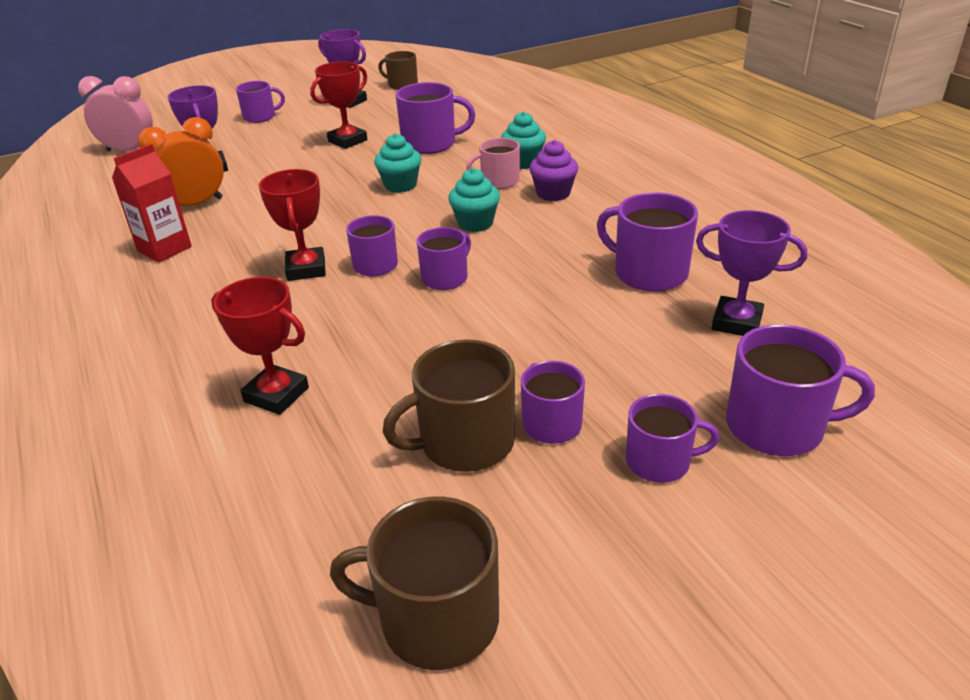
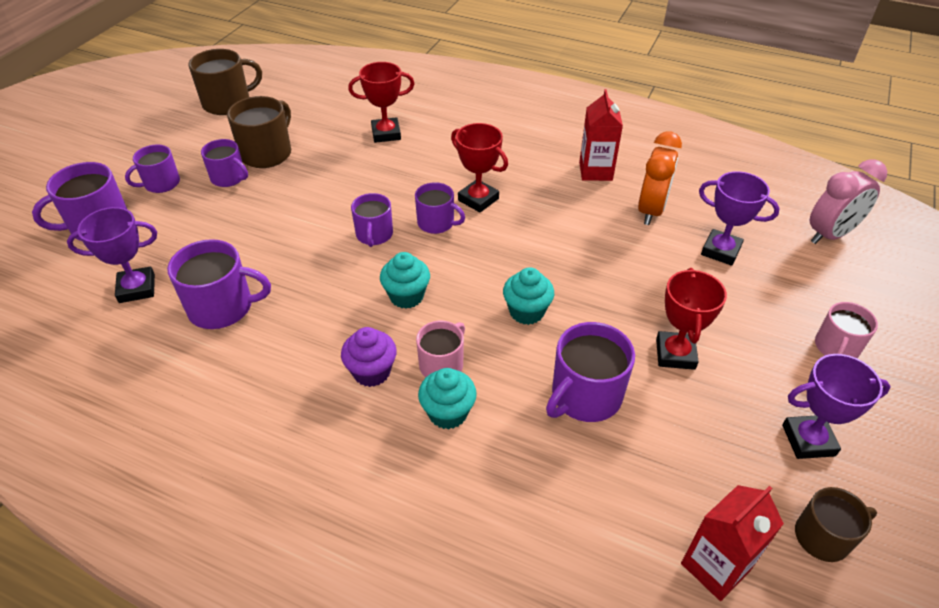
camera: 140 degrees right, 10 degrees up
(260, 117) = (836, 348): purple mug -> pink mug
(462, 92) = (715, 567): none -> red carton

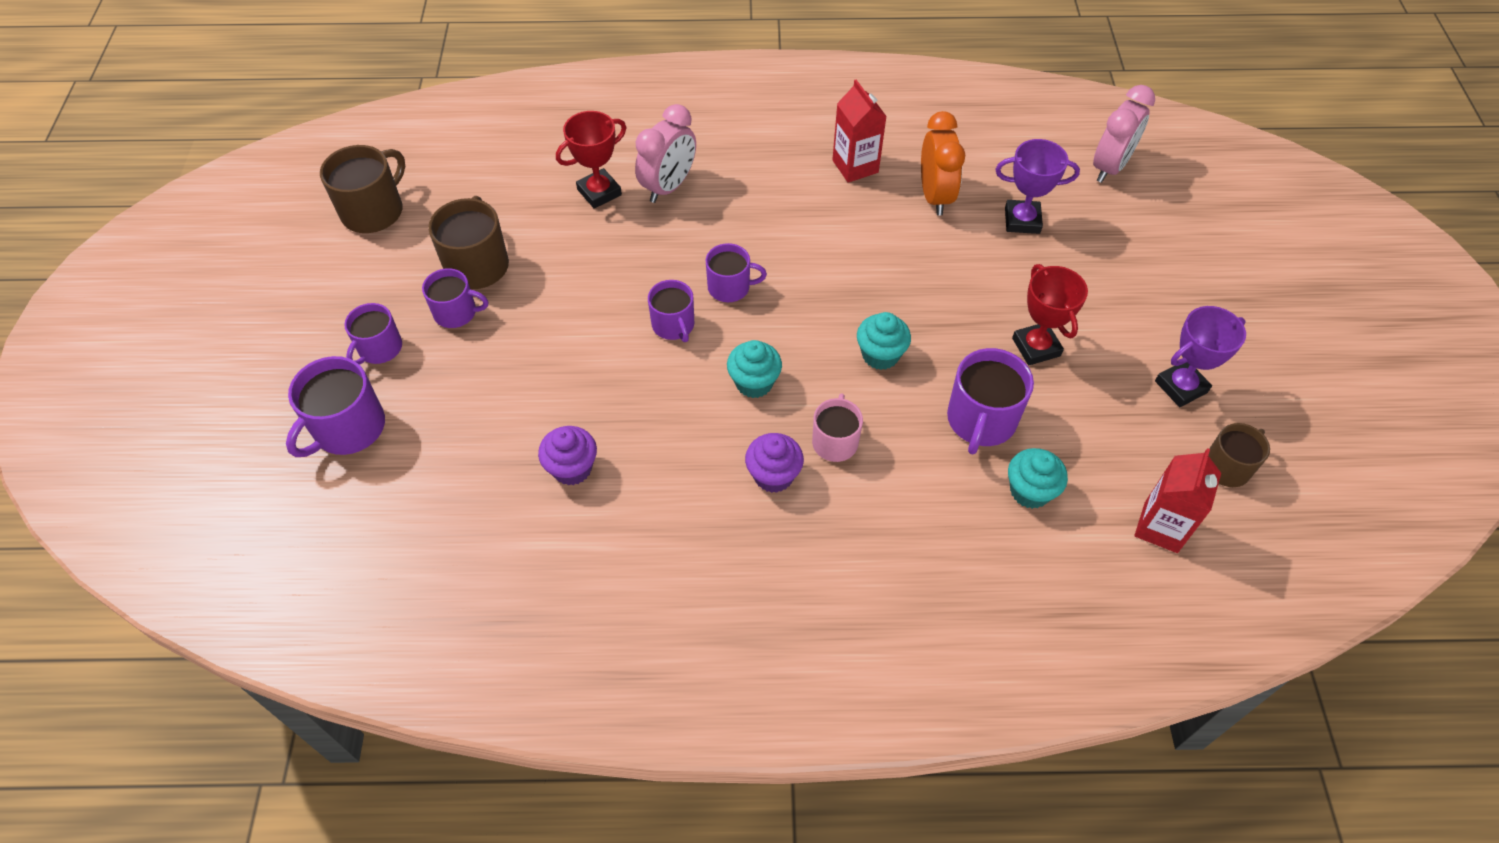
camera: 25 degrees left, 10 degrees up
(137, 288) = (459, 484): purple trophy -> none
(223, 307) = (572, 468): purple mug -> purple cupcake
(439, 144) = (668, 187): none -> pink clock
(448, 413) = (870, 486): turquoise cupcake -> turquoise cupcake (1030, 491)
(478, 199) = (755, 243): red trophy -> none
(836, 348) = (1165, 288): pink mug -> none

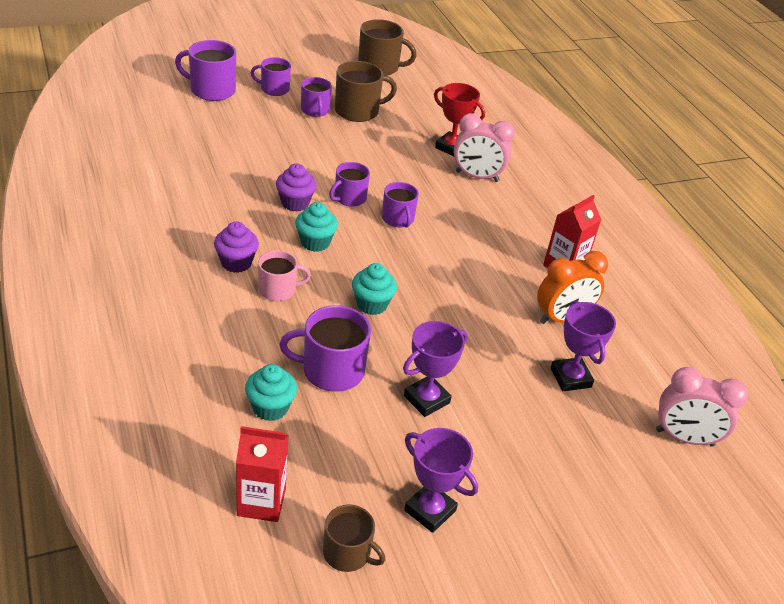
camera: 65 degrees right, 15 degrees down
(572, 468) = (211, 174): purple cupcake -> purple cupcake (295, 203)
(1036, 347) = (426, 399): red trophy -> purple trophy

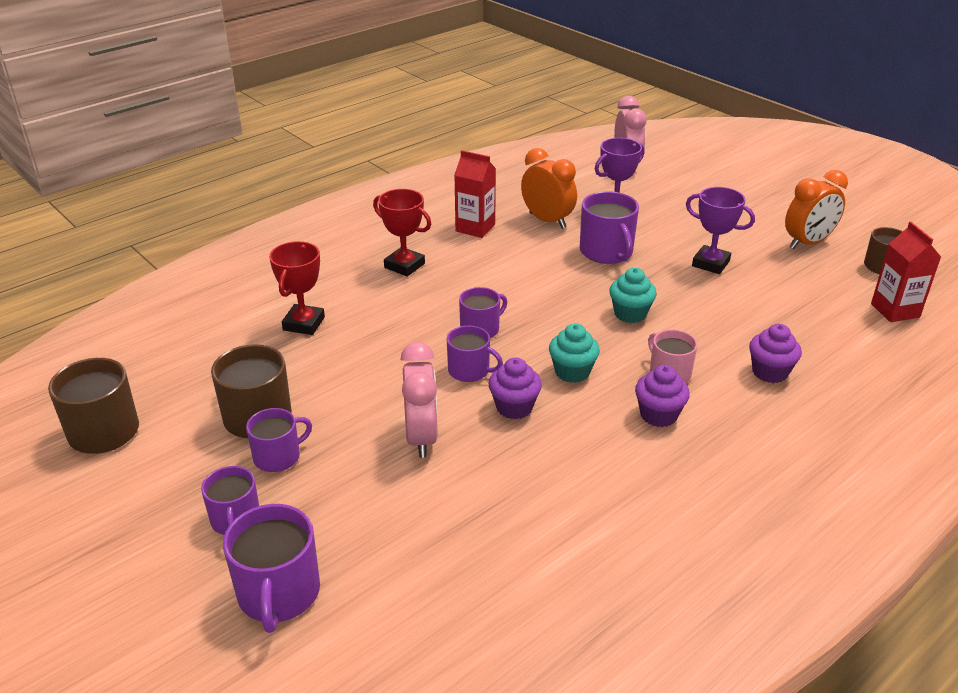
camera: 105 degrees left, 5 degrees down
(238, 348) = (769, 372): none -> purple cupcake
(270, 408) = (810, 333): turquoise cupcake -> none
(331, 370) = (734, 314): purple mug -> purple mug (607, 252)
(430, 510) = (808, 243): purple trophy -> orange clock
(477, 176) = (356, 296): pink clock -> pink clock (421, 437)
(512, 210) = (404, 265): none -> red trophy

